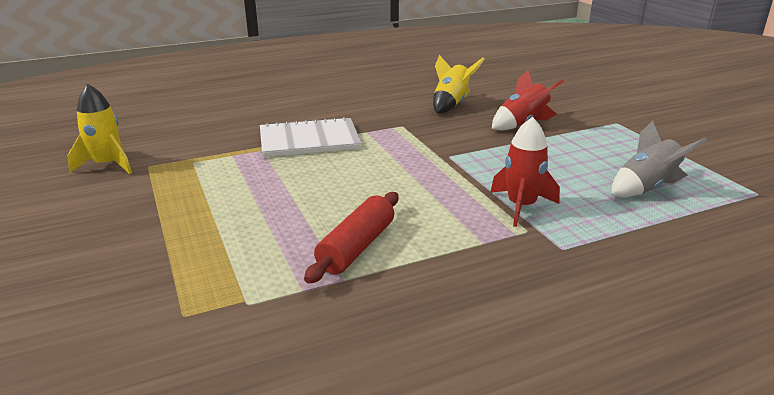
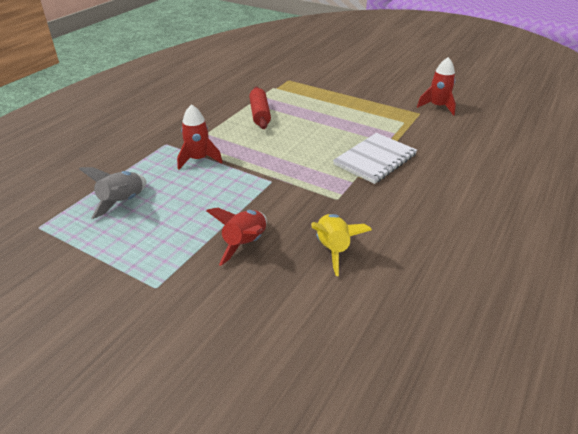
camera: 145 degrees right, 10 degrees up
(107, 165) = (437, 106): yellow rocket -> red rocket

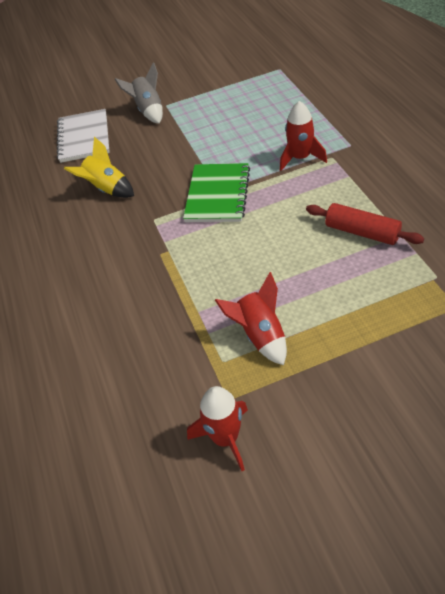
camera: 135 degrees right, 10 degrees up
(122, 202) = (273, 106): grey rocket -> grey rocket (148, 111)
(245, 244) = (161, 150): red rocket -> red rocket (260, 335)
(277, 180) = (218, 194): none -> green notebook
(375, 159) = (178, 280): white notebook -> white notebook (84, 137)

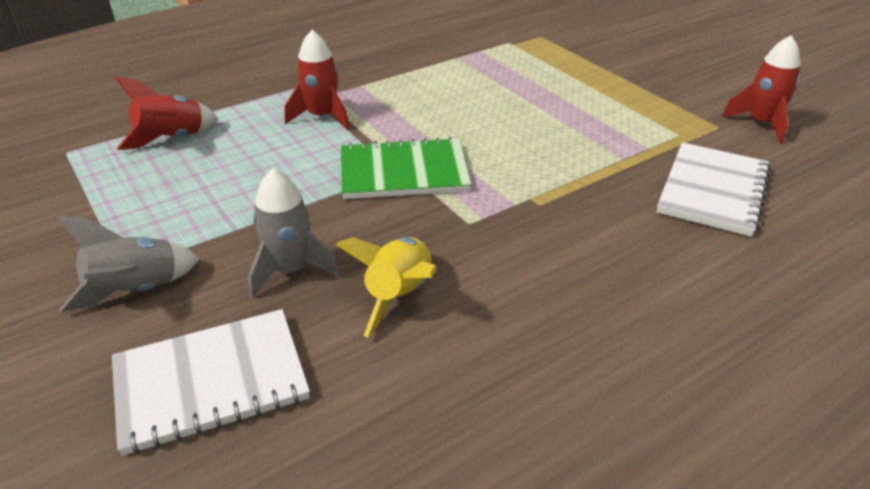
camera: 110 degrees left, 10 degrees down
(138, 355) = (713, 191): none -> white notebook
(142, 154) = (291, 271): none -> grey rocket
(260, 335) = (630, 118): red rocket -> red rocket (172, 139)
(362, 232) = (458, 75): red rolling pin -> none

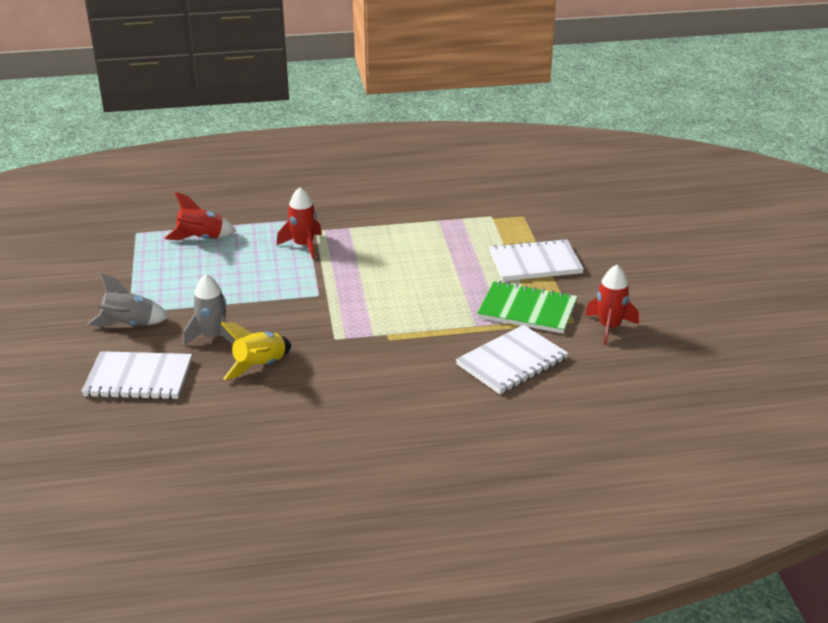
camera: 25 degrees right, 5 degrees down
(403, 172) = (323, 297): green notebook -> green notebook (527, 310)
(606, 77) = (535, 263): none -> white notebook

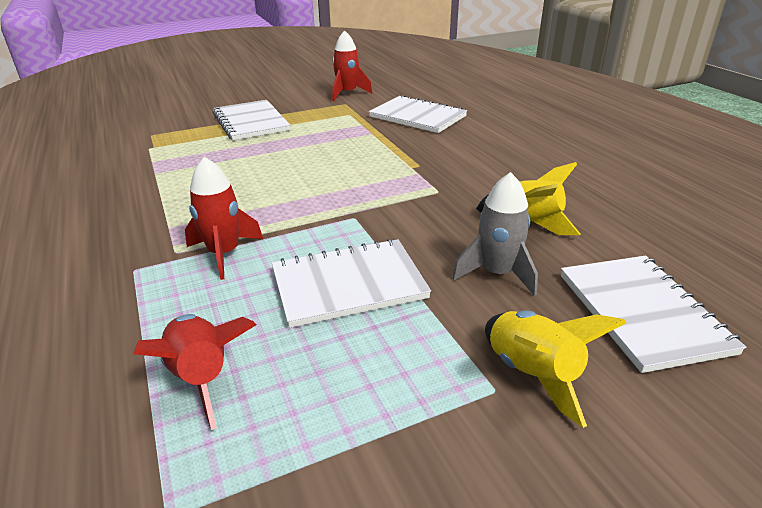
camera: 105 degrees left, 0 degrees up
(129, 325) = (532, 374): grey rocket -> yellow rocket
(241, 283) = (348, 284): none -> white notebook
(527, 310) = (335, 118): green notebook -> none

